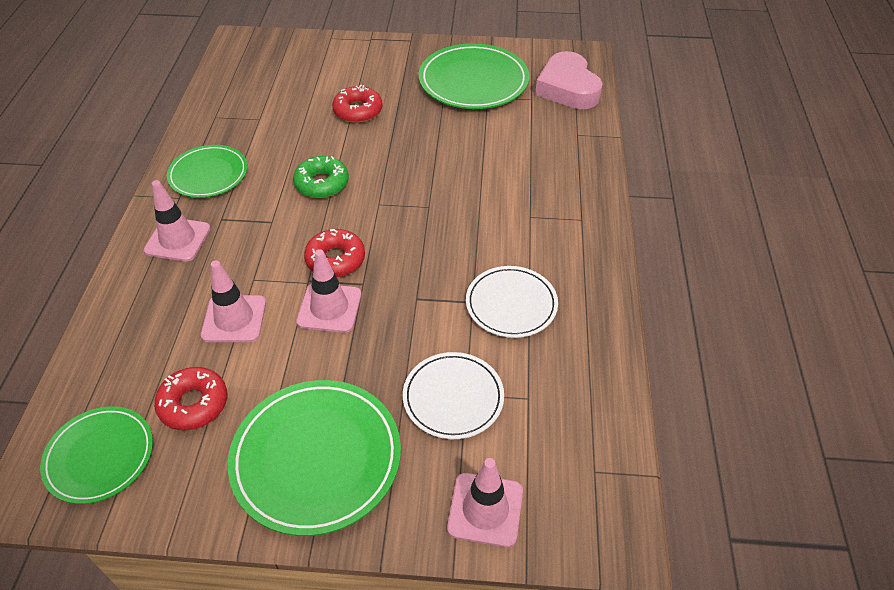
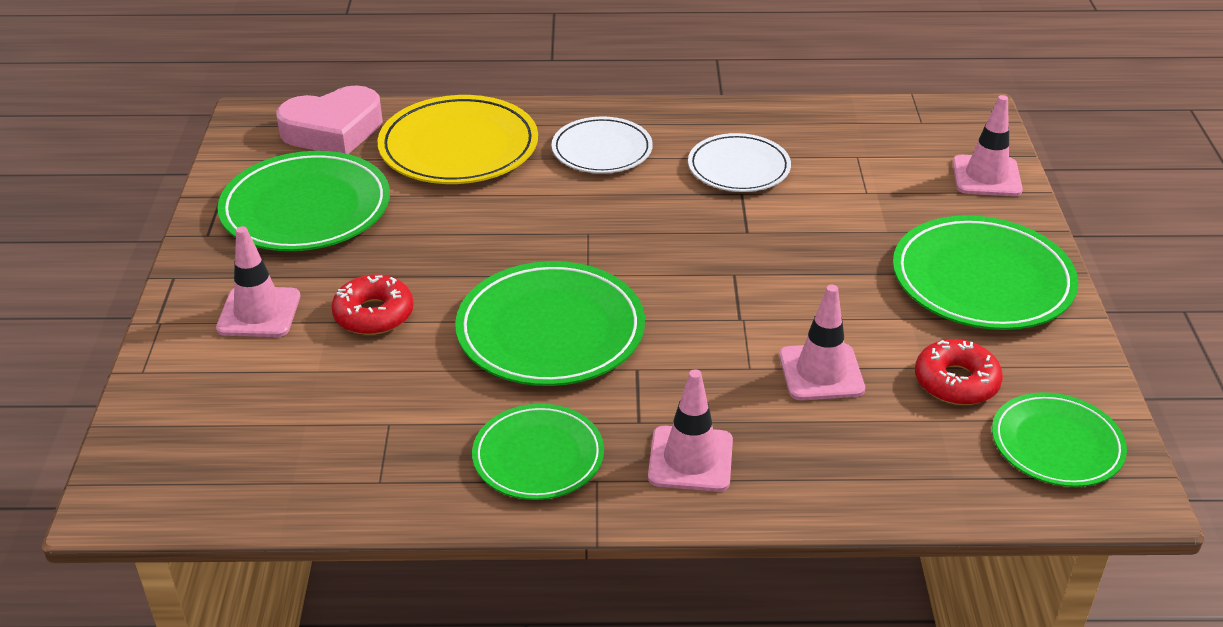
camera: 95 degrees left, 10 degrees down
(322, 183) = (550, 330): green donut -> green plate
(329, 308) = (780, 295): pink traffic cone -> pink traffic cone (259, 312)
(335, 259) = (698, 300): red donut -> none
(453, 397) = (874, 199): white plate -> white plate (602, 150)
(546, 145) = (458, 147): none -> yellow plate

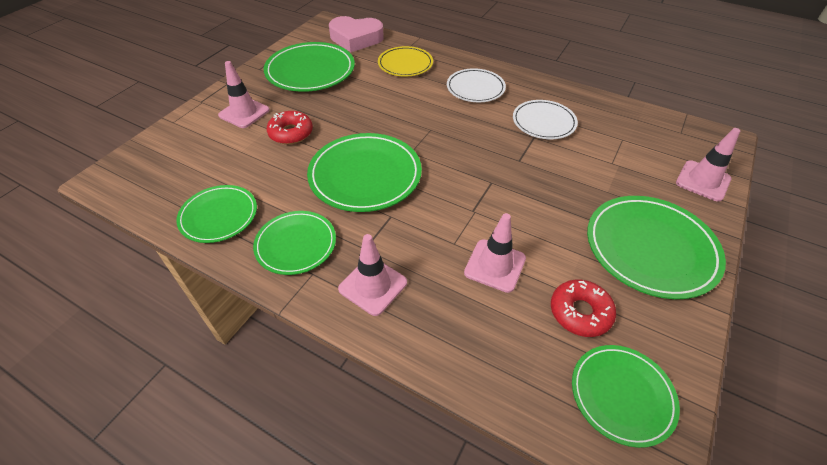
camera: 30 degrees right, 10 degrees up
(382, 469) = (219, 216): none -> green plate
(458, 147) = (405, 64): yellow plate -> yellow plate, size x0.63

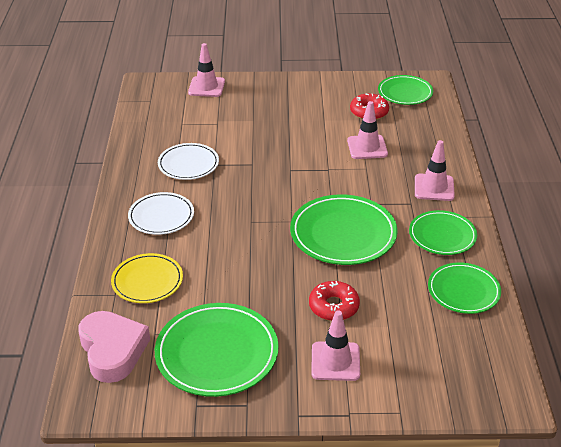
camera: 120 degrees left, 10 degrees down
(650, 248) = (294, 97): green plate -> none

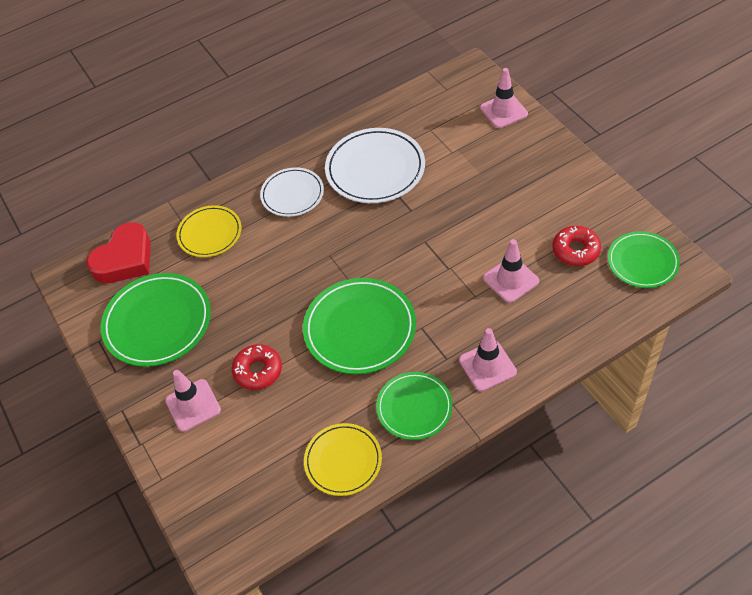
camera: 65 degrees right, 15 degrees up
(112, 350) = (125, 259): pink heart -> red heart
(188, 164) = (375, 169): white plate -> white plate, size x1.58
(463, 291) = (343, 461): green plate -> yellow plate

